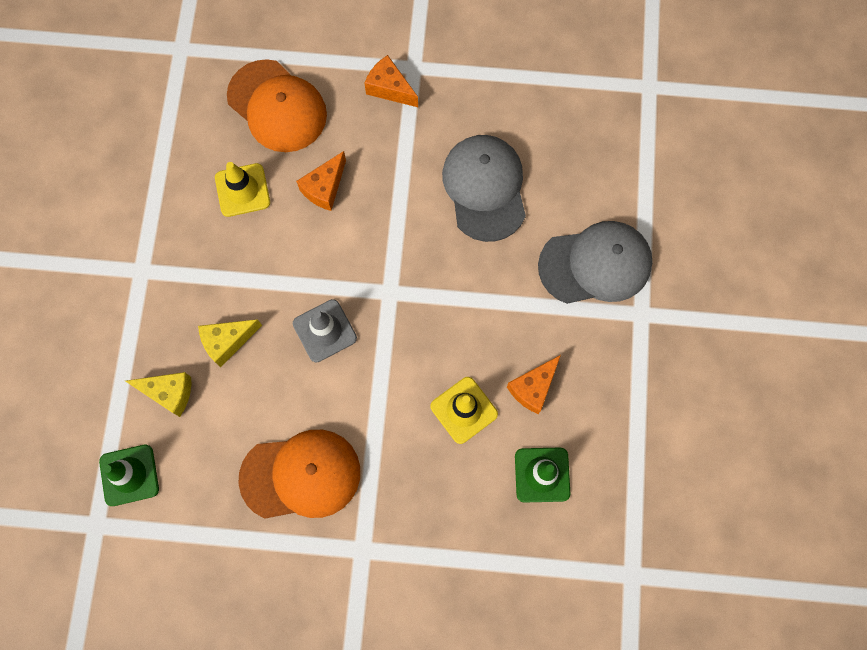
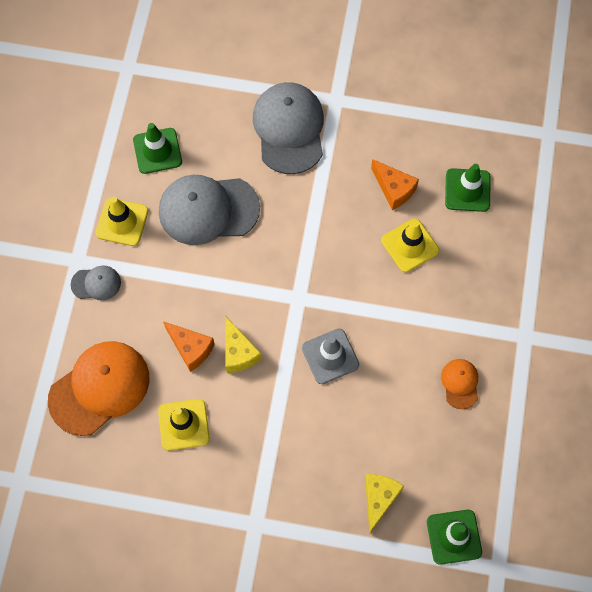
camera: 85 degrees left, 5 degrees down
(227, 342) = (334, 444): yellow cheese -> yellow cheese (238, 352)
(301, 475) = (460, 383): orange cap -> orange cap, size x0.48
(389, 88) = (96, 283): orange cheese -> grey cap
(461, 104) = (122, 222): none -> yellow traffic cone
(549, 129) = (157, 151): none -> green traffic cone

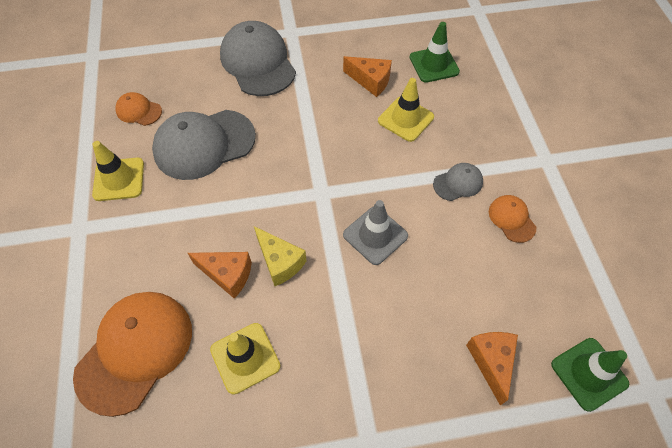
camera: 20 degrees left, 10 degrees down
(96, 283) = (105, 244): grey cap -> grey cap (458, 183)
(157, 151) = (139, 111): green traffic cone -> orange cap
(379, 499) = (491, 362): yellow cheese -> orange cheese

